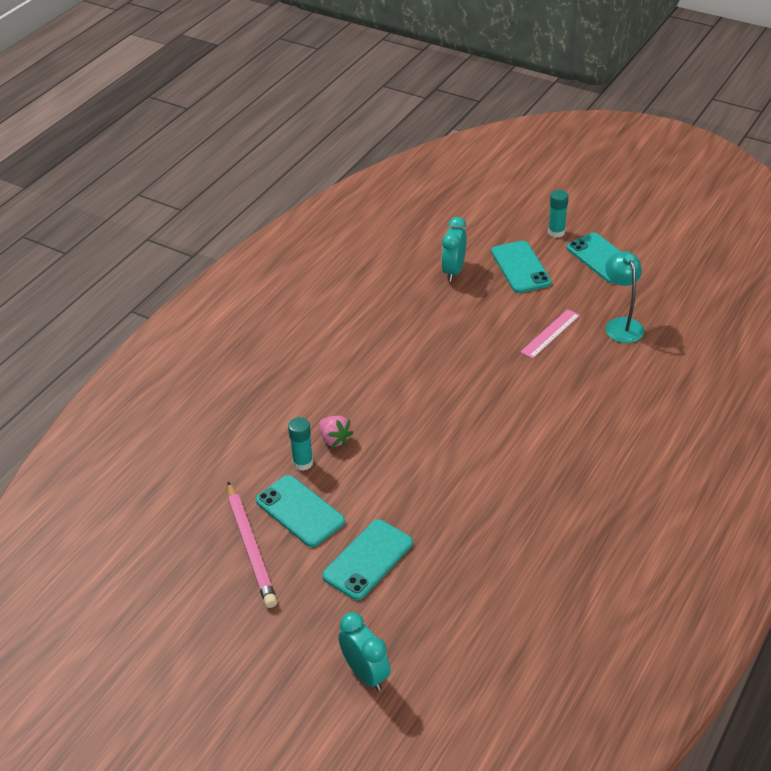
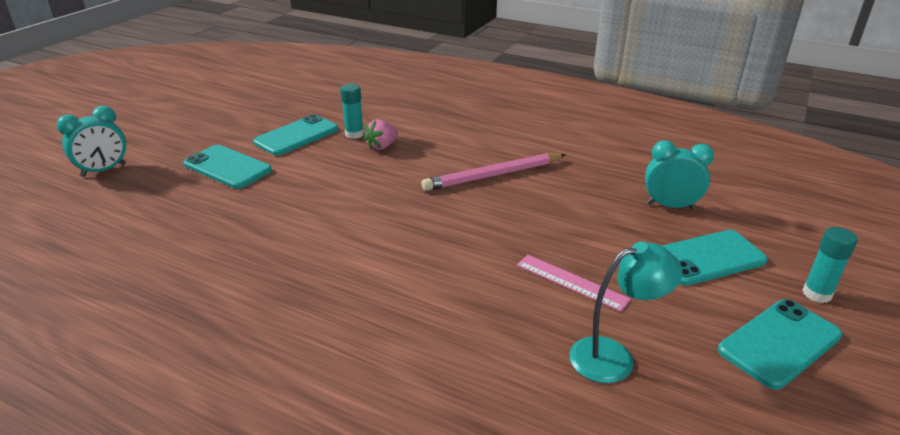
camera: 85 degrees right, 10 degrees down
(251, 547) = (264, 119): pink pencil -> pink pencil (493, 175)

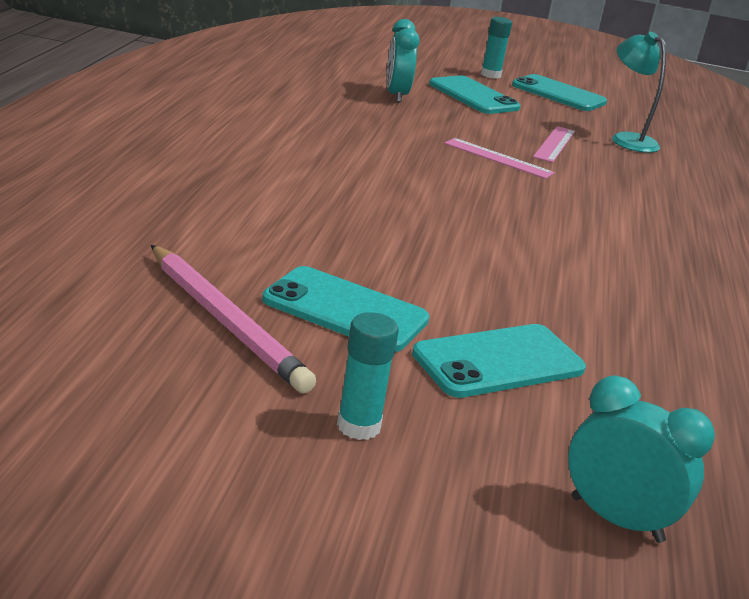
camera: 110 degrees left, 5 degrees down
(227, 167) = (498, 362): turquoise phone -> turquoise phone turned 45 degrees clockwise
(354, 134) = (314, 257): turquoise glue stick -> turquoise glue stick (358, 426)
(382, 147) = (347, 232): pink strawberry -> none
(493, 175) = (387, 164): pink pencil -> pink pencil (226, 321)
(519, 233) = (498, 158): none -> pink ruler

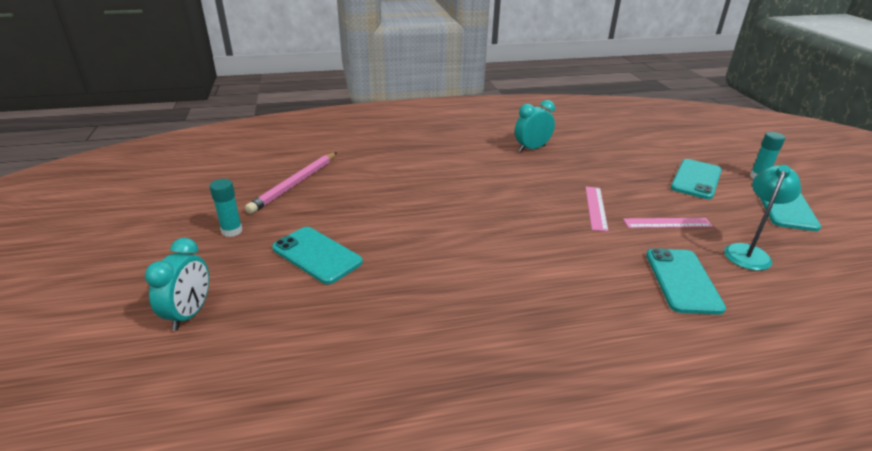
camera: 70 degrees right, 5 degrees up
(345, 310) = (331, 206): turquoise phone -> turquoise phone (682, 281)
(396, 95) = (636, 158): turquoise clock -> turquoise clock (532, 148)

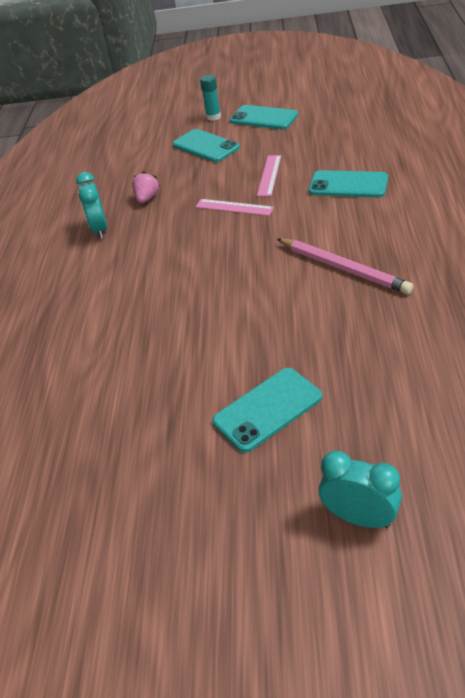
camera: 70 degrees left, 10 degrees up
(232, 231) = (193, 501): turquoise glue stick -> none
(295, 184) = (93, 442): pink pencil -> pink pencil (343, 268)
(587, 162) = (147, 198): none -> pink strawberry
(749, 252) = (318, 148): turquoise lamp -> none

